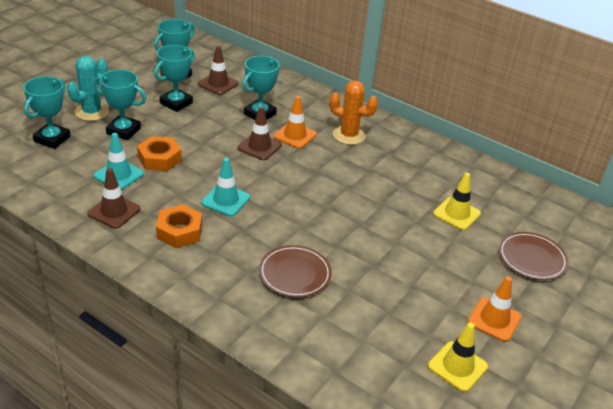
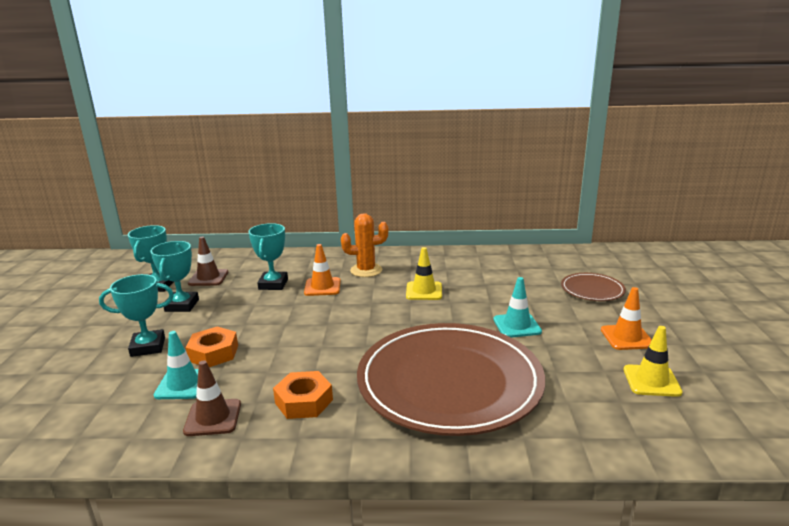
camera: 30 degrees left, 15 degrees down
(52, 139) = (66, 387): turquoise trophy -> none
(91, 112) = (93, 346): turquoise cactus -> none
(226, 200) = (319, 356): turquoise traffic cone -> turquoise traffic cone (517, 325)
(259, 147) = (301, 306): brown traffic cone -> none
(295, 273) = (449, 382): brown plate -> brown plate, size x2.32
(456, 214) = (509, 285): yellow traffic cone -> yellow traffic cone (424, 291)

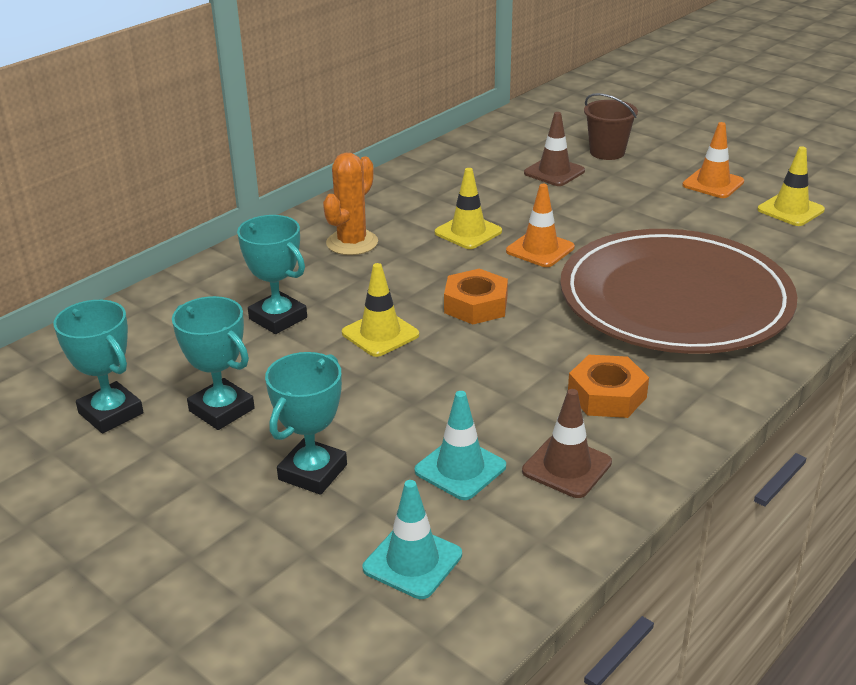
camera: 50 degrees left, 10 degrees up
(208, 278) = (162, 361): brown traffic cone -> brown traffic cone (554, 172)
(213, 353) = (410, 423): orange nut -> orange nut (476, 305)
(289, 312) = (380, 334): none -> yellow traffic cone
(322, 287) = (348, 287): orange traffic cone -> orange traffic cone (540, 249)
(517, 325) = (620, 219): turquoise traffic cone -> turquoise traffic cone (412, 561)
(592, 290) = (607, 152): brown plate -> brown bucket

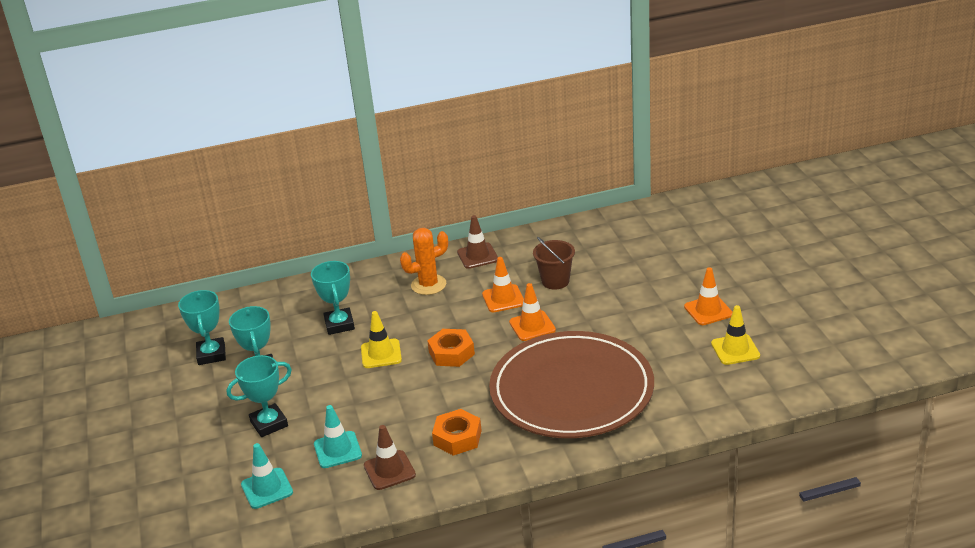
camera: 35 degrees right, 0 degrees up
(468, 232) = (503, 299): yellow traffic cone -> orange traffic cone
(554, 172) = (610, 267): brown traffic cone -> brown traffic cone (477, 256)
(607, 152) = (666, 261): brown bucket -> brown bucket (555, 281)

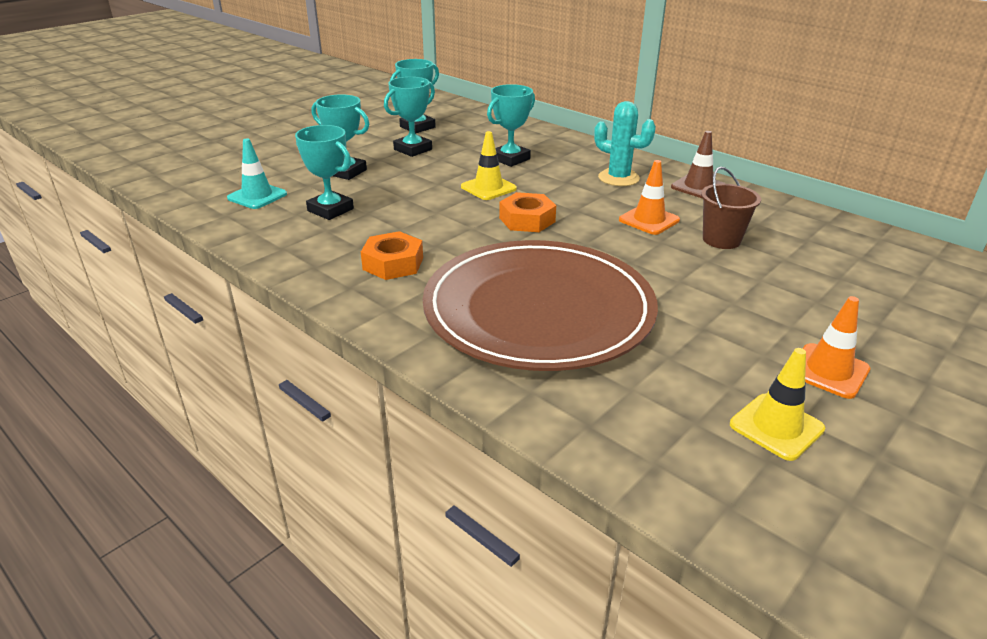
camera: 55 degrees right, 0 degrees up
(337, 450) = (330, 210): turquoise traffic cone -> turquoise trophy
(389, 470) = (316, 243): brown traffic cone -> none
(428, 285) = (618, 178): orange cactus -> turquoise cactus
(532, 326) = (624, 250): orange traffic cone -> none

